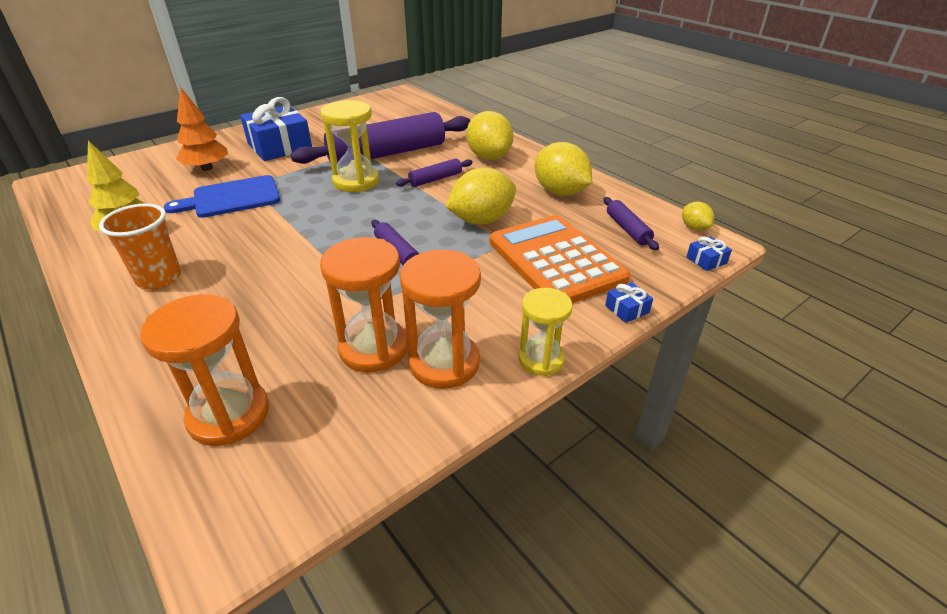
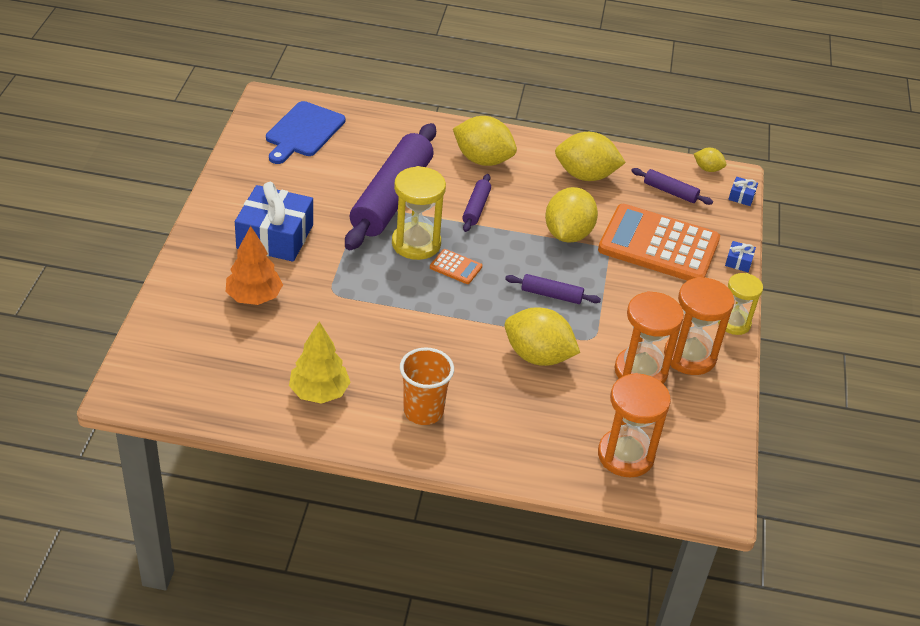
camera: 45 degrees left, 5 degrees up
(232, 198) = (340, 315): blue cutting board -> blue cutting board (303, 132)
(308, 287) = (538, 356): none -> yellow lemon
(357, 204) = (455, 267): none -> orange calculator

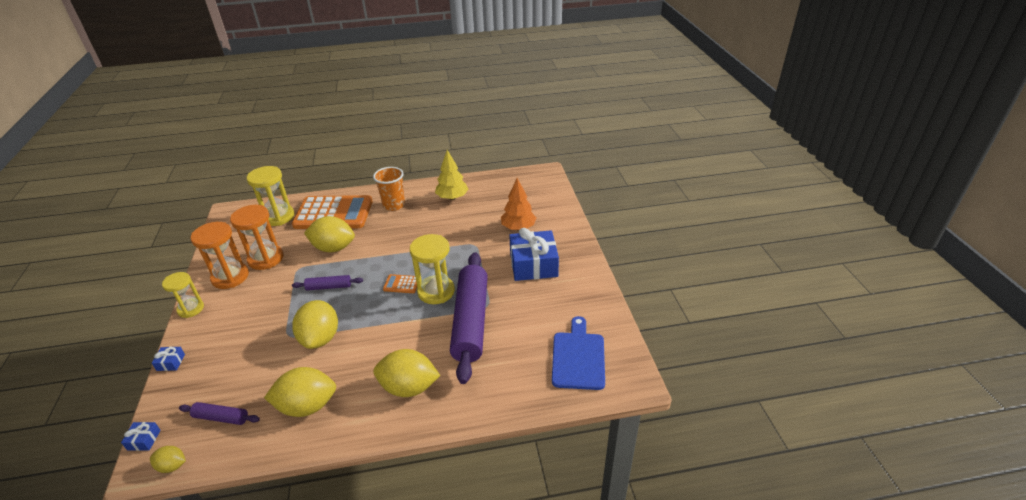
camera: 165 degrees right, 5 degrees down
(476, 208) = (400, 335): purple rolling pin -> none
(625, 455) = (278, 217): orange hourglass -> yellow hourglass
(658, 245) = (241, 354): orange calculator -> orange calculator (333, 213)

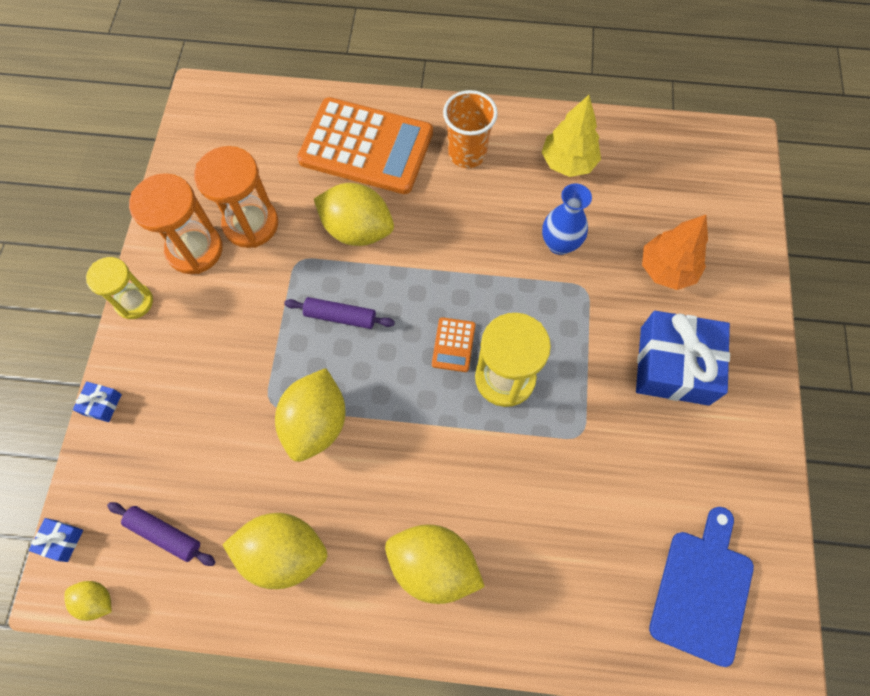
camera: 15 degrees right, 30 degrees up
(278, 217) = (278, 130): yellow hourglass -> none
(401, 284) = (453, 345): orange calculator -> orange calculator turned 105 degrees counterclockwise
(455, 230) = (559, 244): none -> blue vase
(471, 321) = (549, 460): purple rolling pin -> none

